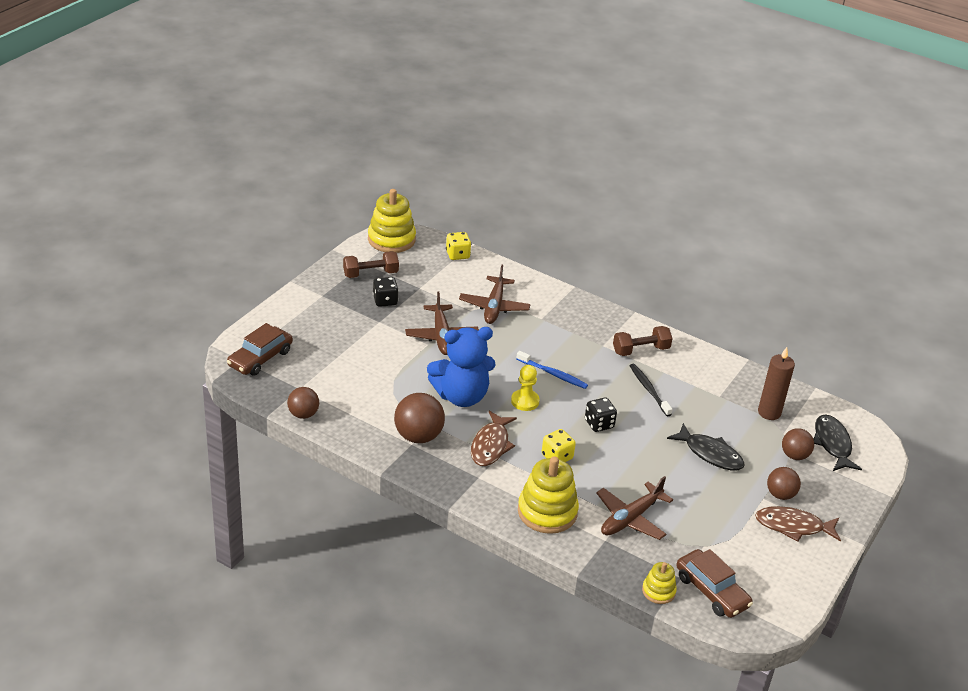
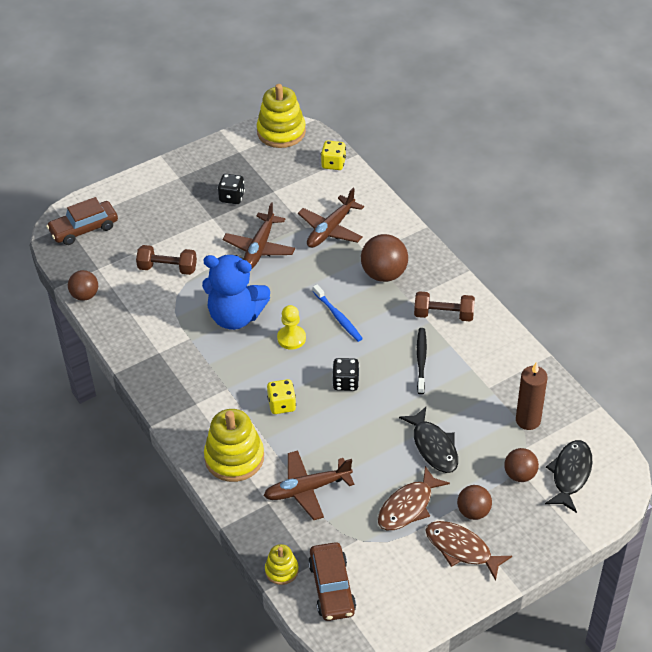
camera: 30 degrees right, 10 degrees up
(370, 274) = (237, 165): brown dumbbell -> brown dumbbell (167, 268)
(418, 436) = (170, 346): brown ball -> brown ball (384, 274)
(491, 445) = (229, 375): brown fish -> brown fish (408, 506)

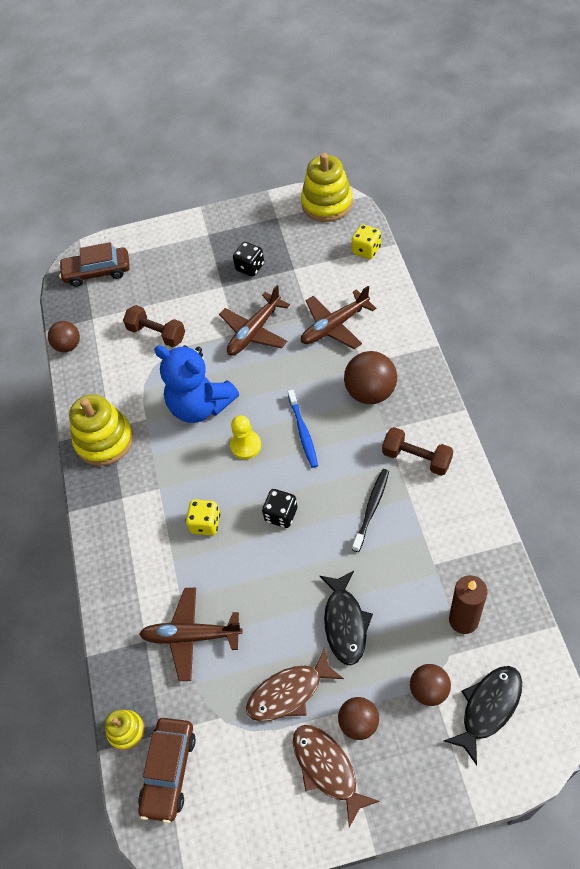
camera: 25 degrees right, 10 degrees up
(234, 458) = (133, 574): yellow stacking toy -> yellow stacking toy (104, 440)

